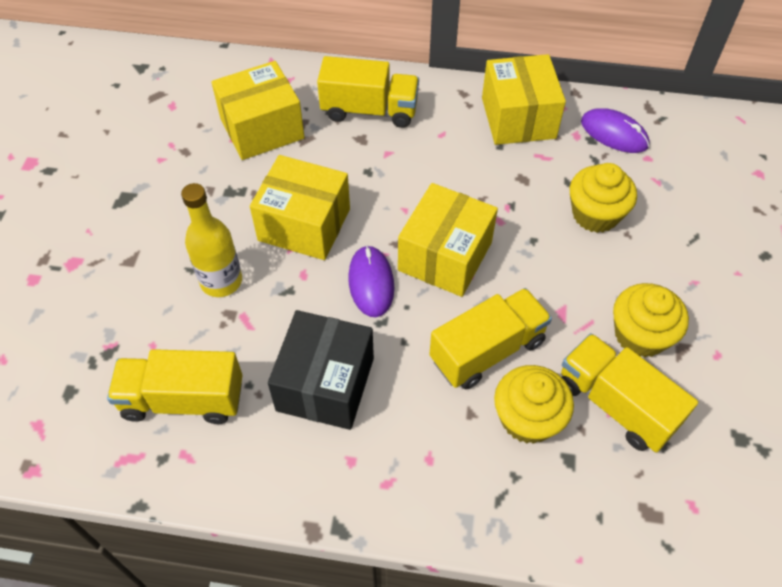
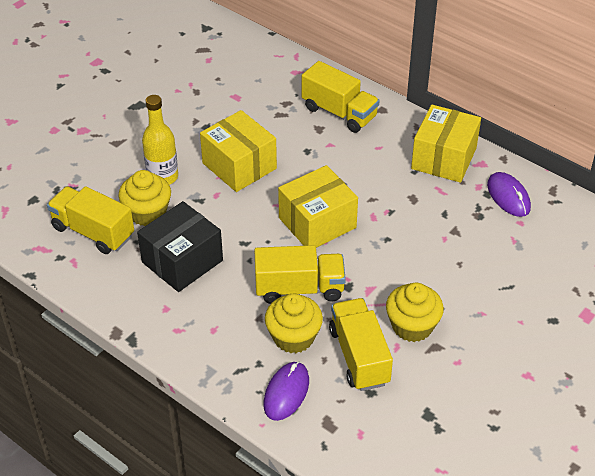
camera: 30 degrees right, 10 degrees down
(262, 128) = (256, 96): yellow box -> none
(371, 283) = (255, 218): purple mouse -> purple mouse (286, 392)
(595, 214) = (446, 242): yellow cupcake -> yellow cupcake (147, 213)

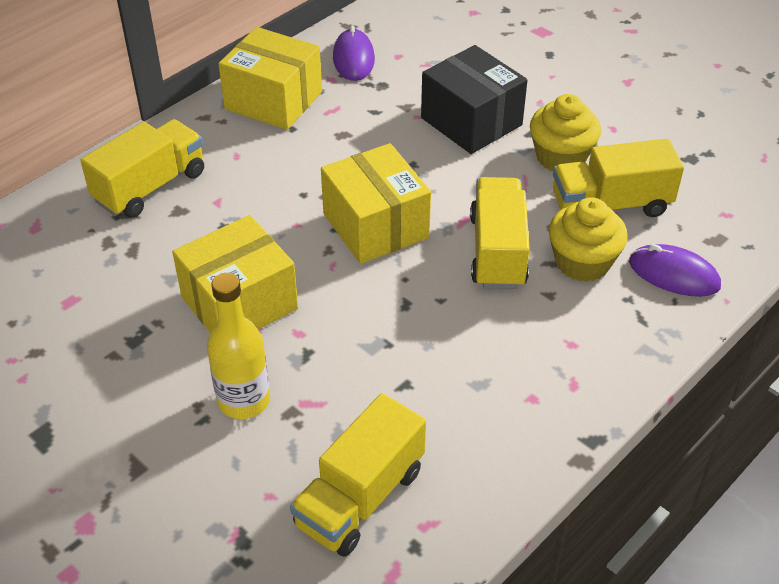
camera: 85 degrees left, 0 degrees up
(147, 213) = (325, 421): yellow cupcake -> none
(182, 261) = (437, 377): black box -> black box (471, 121)
(508, 196) = (353, 58): purple mouse -> purple mouse turned 75 degrees counterclockwise

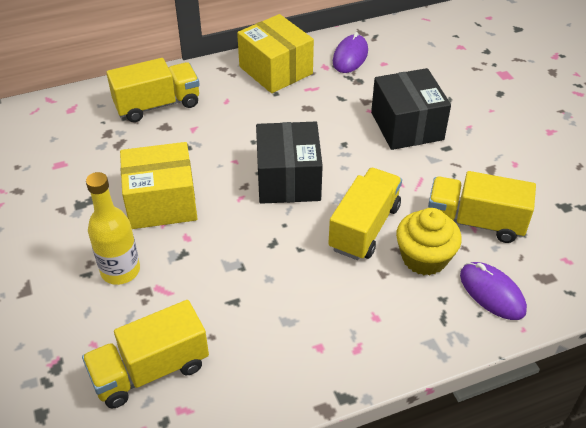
camera: 25 degrees right, 0 degrees up
(375, 225) = (288, 179): yellow box -> black box
(561, 157) = (459, 173): yellow cupcake -> none

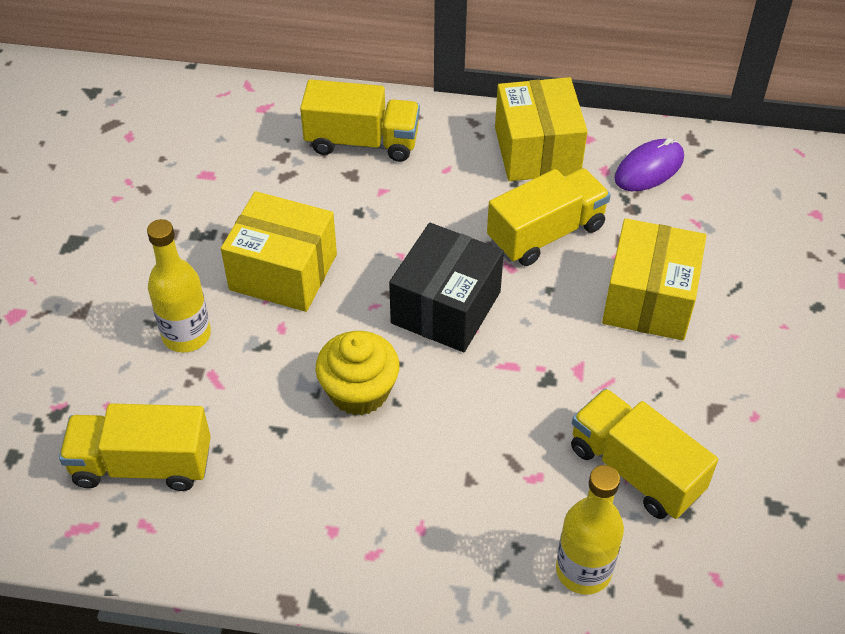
camera: 30 degrees right, 5 degrees up
(364, 228) = (491, 412): yellow truck -> yellow truck (546, 233)
(407, 126) = (649, 299): black box -> yellow box
(424, 258) = (534, 485): yellow cupcake -> yellow cupcake (359, 391)
(492, 293) = (583, 570): purple mouse -> yellow bottle

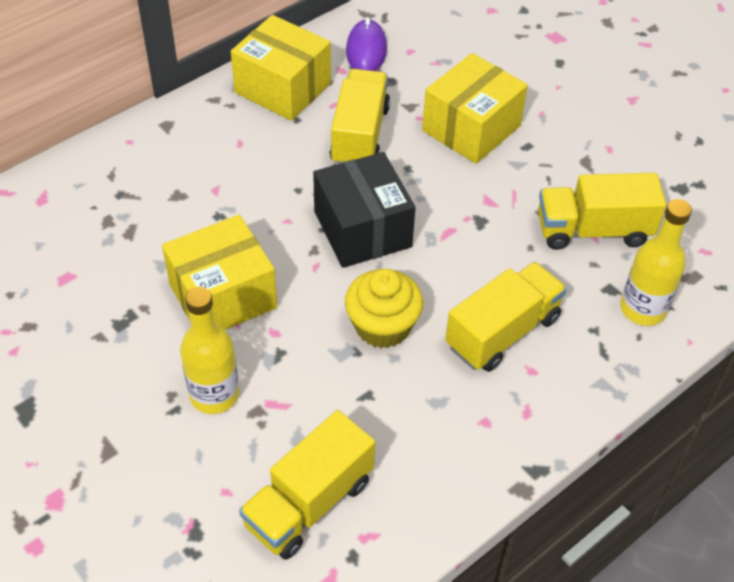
camera: 50 degrees left, 0 degrees up
(362, 142) = (154, 168): yellow truck -> yellow truck (502, 332)
(649, 299) = (471, 128): yellow box -> yellow box turned 75 degrees clockwise

